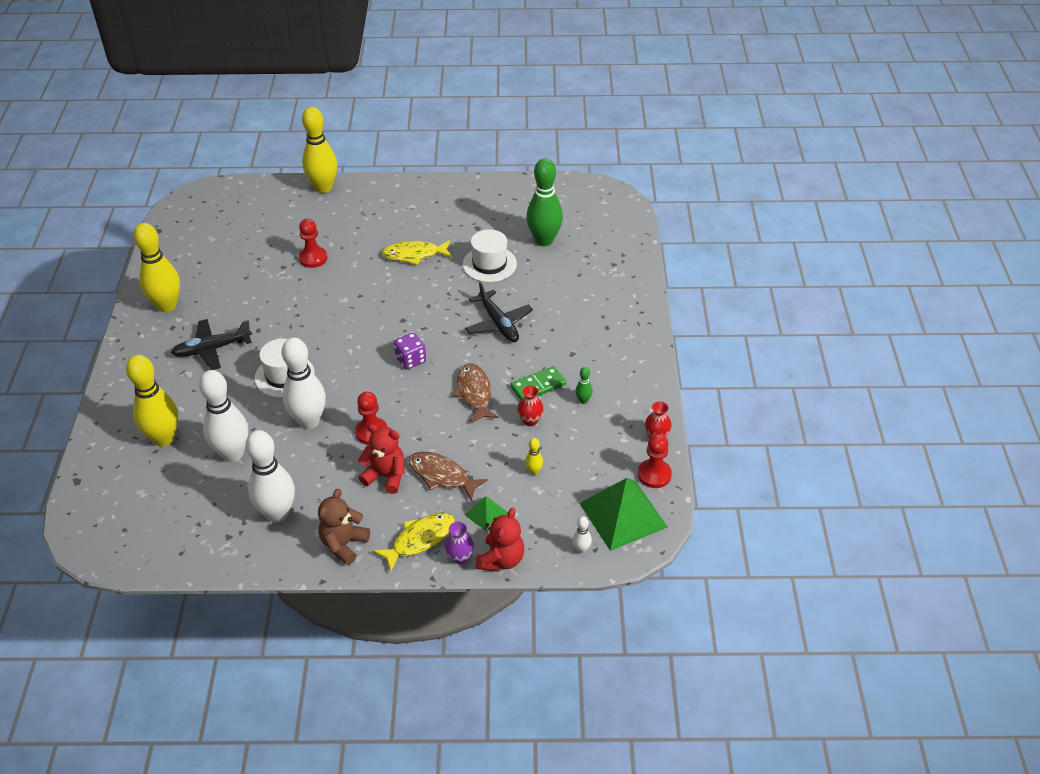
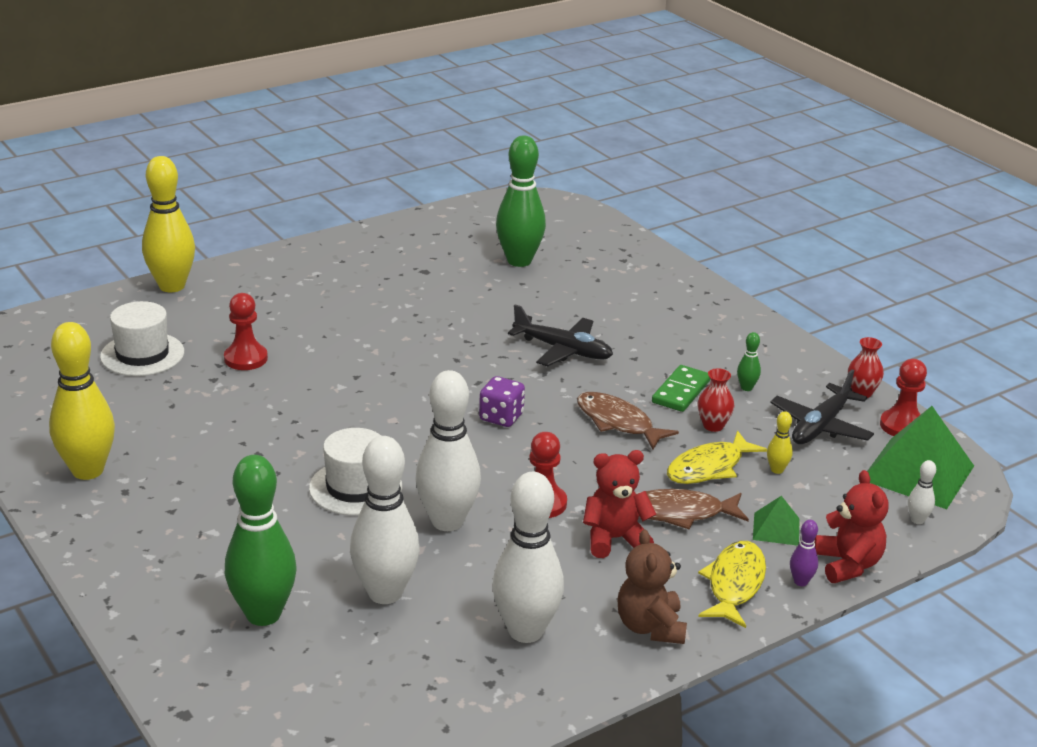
camera: 35 degrees left, 15 degrees down
(164, 438) = (263, 614): yellow bowling pin -> green bowling pin
(212, 349) = (216, 494): black plane -> black plane (820, 426)
(414, 255) = (378, 317): yellow fish -> yellow fish (709, 467)
(460, 557) = (800, 582): purple vase -> purple bowling pin
(489, 264) = (482, 300): white hat -> white hat (142, 354)

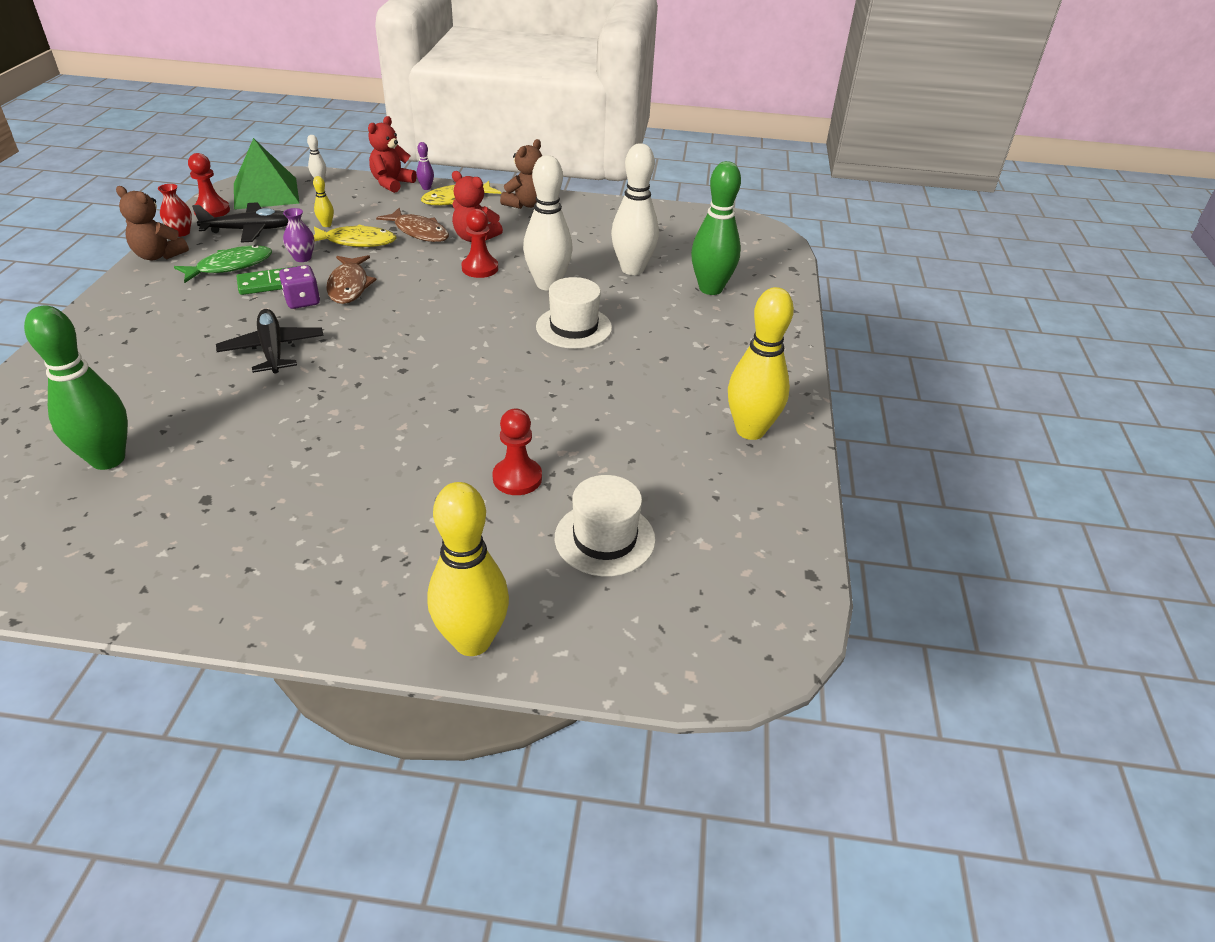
camera: 140 degrees left, 10 degrees up
(501, 417) = (410, 324): purple dice -> purple dice (302, 301)
(525, 631) = (585, 227): white bowling pin -> none
(713, 426) = (302, 258): red vase -> purple vase
(746, 388) = (230, 266): green bowling pin -> green fish
(776, 529) = (389, 206): green pyramid -> none
(819, 367) = (158, 255): none -> brown teddy bear

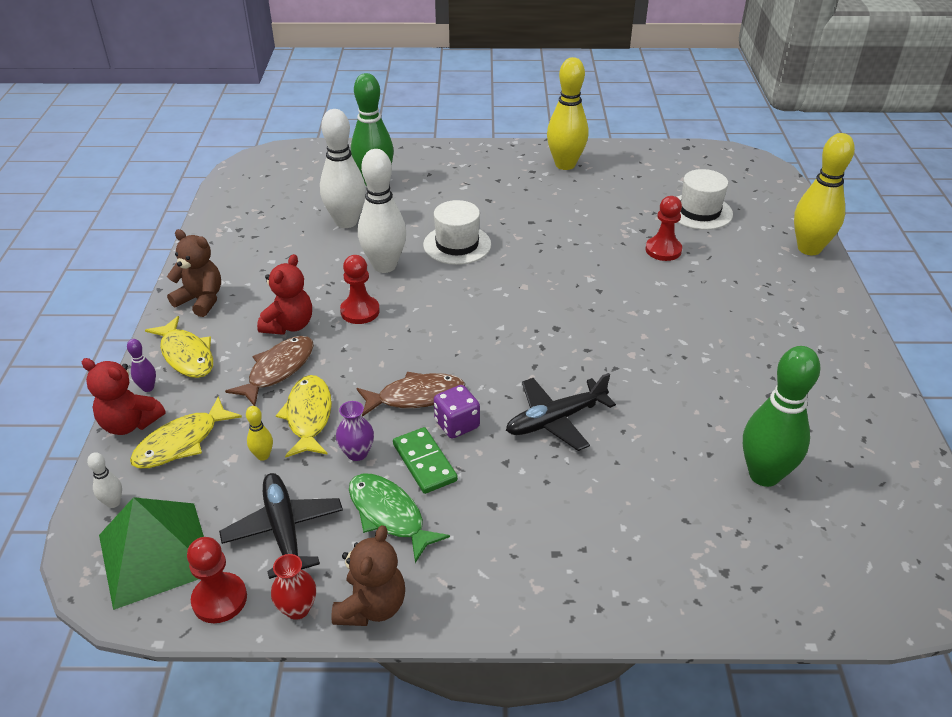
camera: 95 degrees left, 0 degrees up
(360, 199) = (181, 442): none -> yellow fish

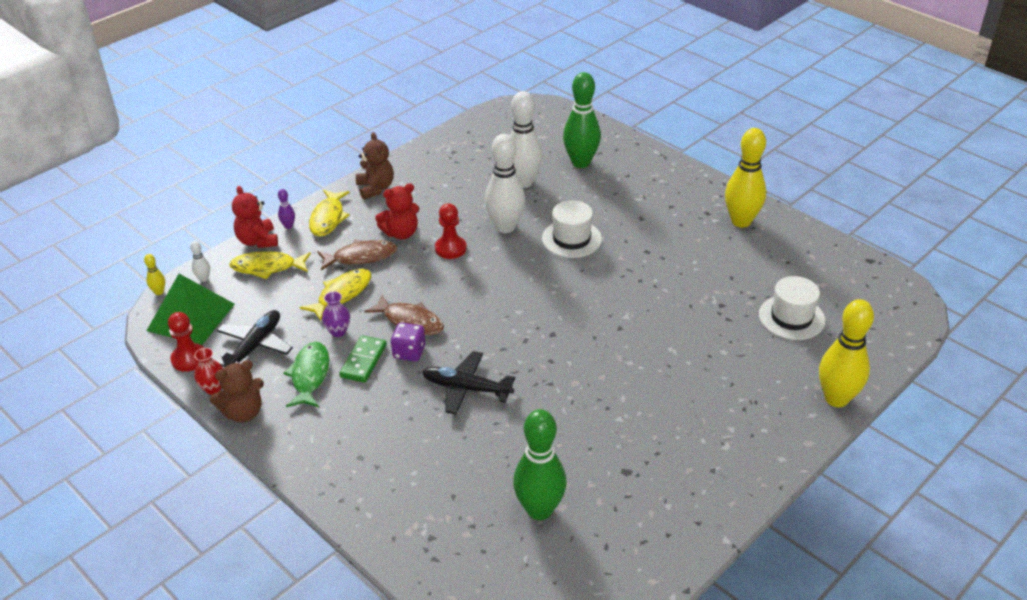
camera: 45 degrees right, 0 degrees up
(263, 456) = (293, 301): yellow bowling pin -> yellow bowling pin (159, 292)
(663, 250) = (712, 328): red pawn -> none

